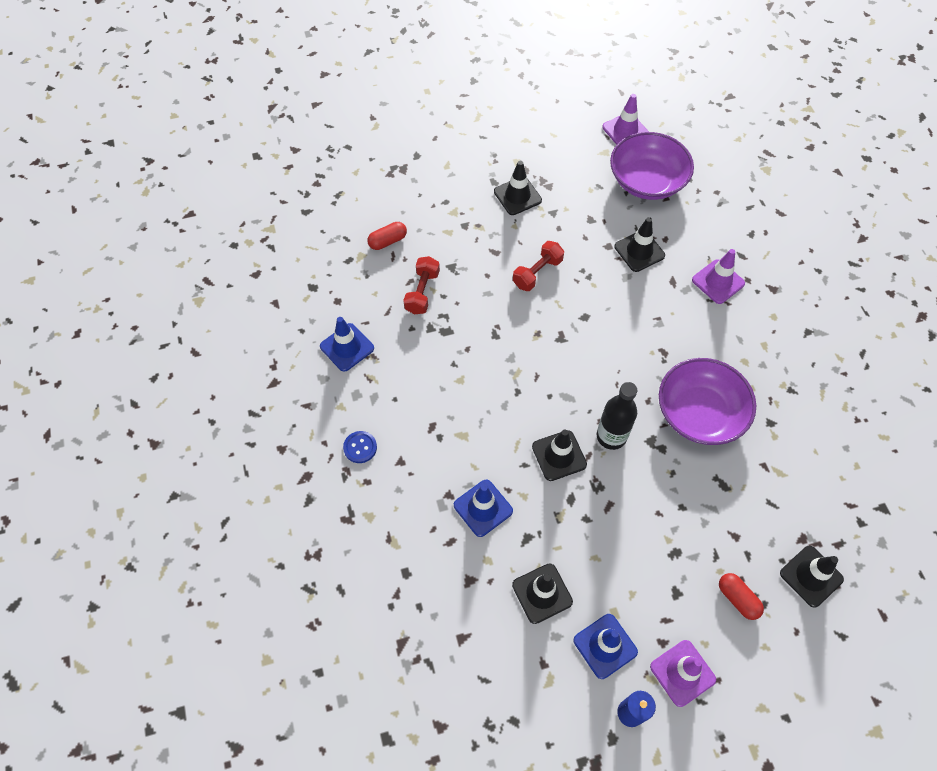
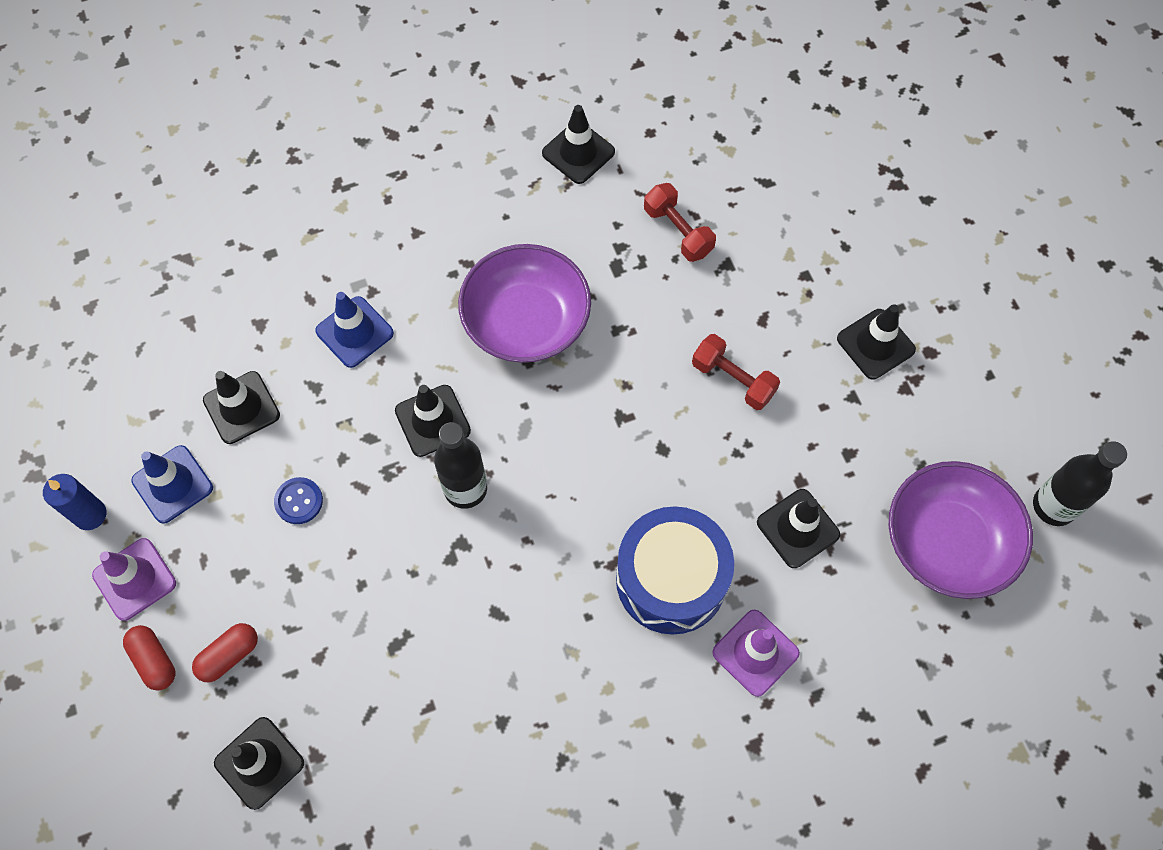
camera: 85 degrees right, 5 degrees up
(347, 347) = (578, 152): blue traffic cone -> black traffic cone
(360, 447) = (433, 186): blue button -> blue button (299, 501)
(387, 241) = (759, 179): red capsule -> red capsule (154, 660)
(422, 292) = (677, 231): red dumbbell -> red dumbbell turned 45 degrees clockwise
(625, 131) = (1053, 506): purple traffic cone -> black bottle
(673, 320) = (671, 579): none -> blue drum
(700, 413) = (511, 614): purple bowl -> purple bowl (526, 321)

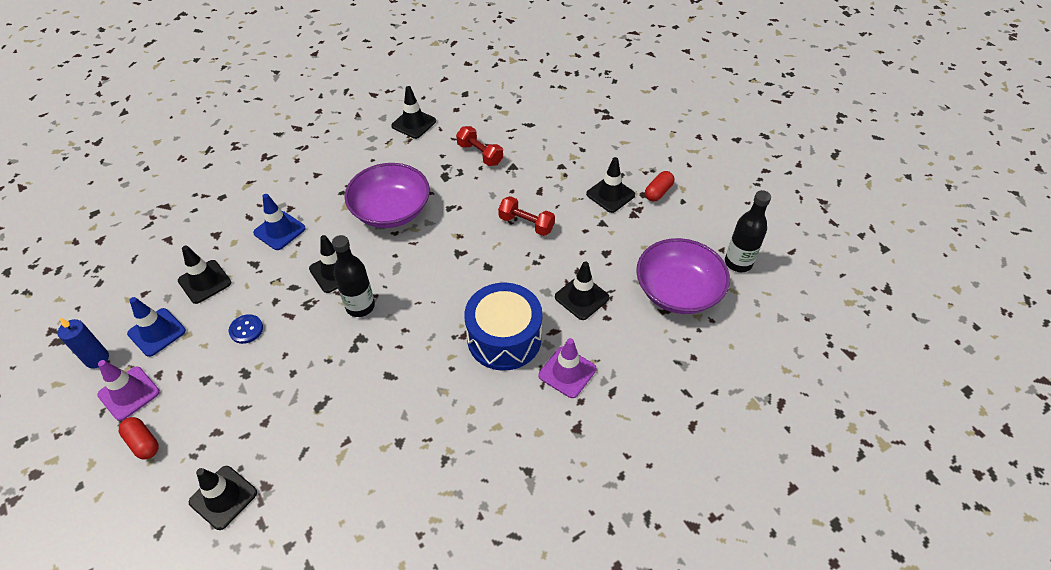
camera: 10 degrees left, 15 degrees down
(229, 655) = (199, 431): red capsule -> red capsule (658, 192)

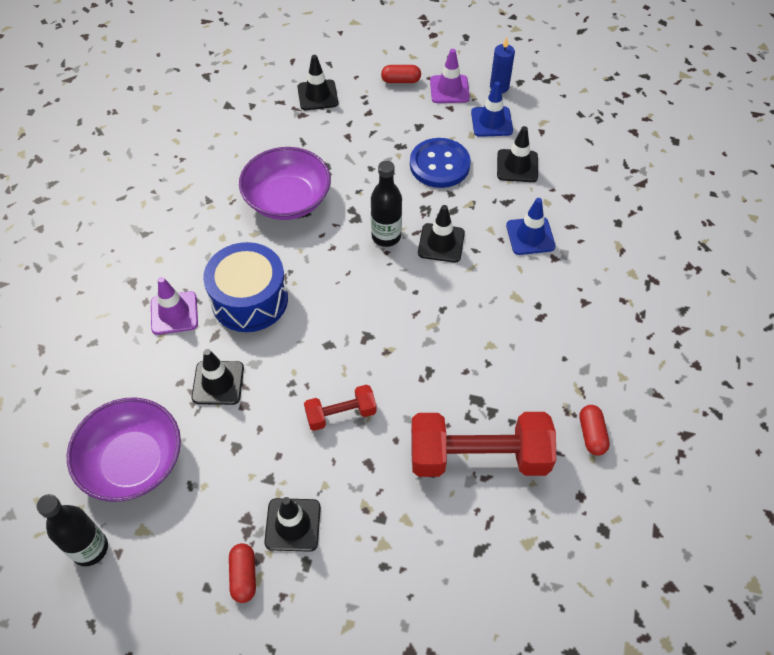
camera: 135 degrees right, 5 degrees up
(246, 329) = (439, 165): blue button -> blue button, size x2.00
(391, 210) = (473, 324): purple bowl -> purple bowl (287, 199)
(414, 123) = (591, 434): black traffic cone -> red capsule
(480, 154) = (478, 456): red dumbbell -> red dumbbell, size x1.94

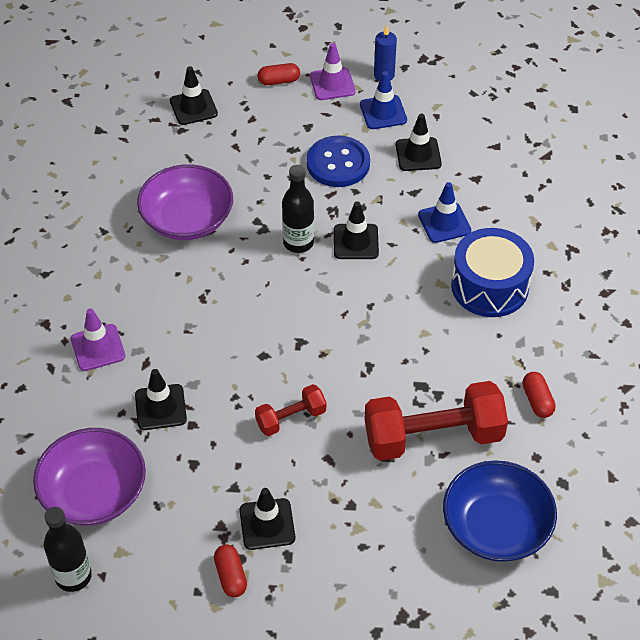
camera: 10 degrees left, 5 degrees down
(249, 299) = (172, 324): blue drum -> blue drum (489, 286)
(525, 568) = (496, 526): none -> blue bowl

